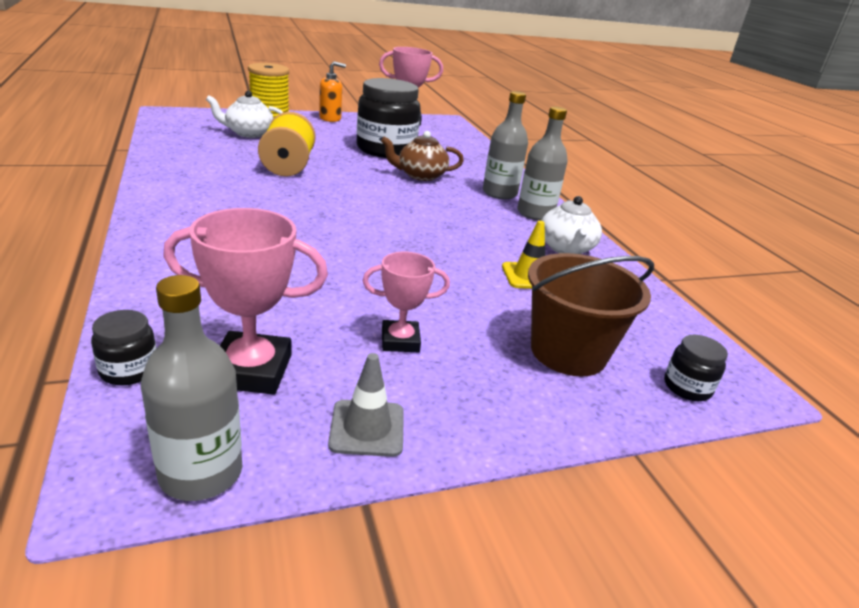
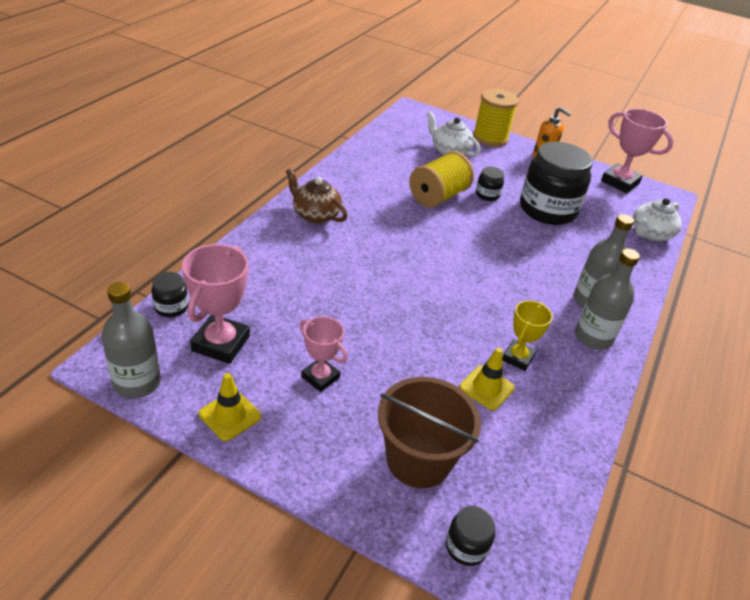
camera: 45 degrees right, 10 degrees up
(251, 370) = (220, 343): pink trophy -> pink trophy turned 60 degrees clockwise
(327, 153) = (487, 195): none -> black jar
(367, 428) = (230, 415): grey traffic cone -> yellow traffic cone
(420, 175) = (539, 250): brown teapot -> brown teapot (315, 215)
(515, 247) = (518, 358): none -> yellow trophy
(566, 248) = (565, 384): white teapot -> white teapot (650, 234)

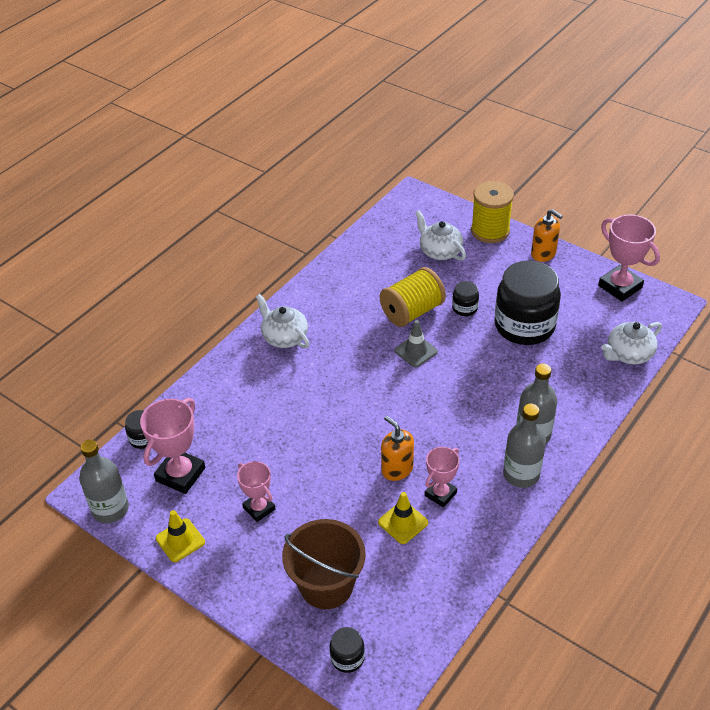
camera: 15 degrees right, 5 degrees up
(315, 215) = (284, 337): brown teapot -> white teapot
(451, 228) = (416, 351): none -> grey traffic cone
(464, 334) = (397, 469): none -> orange soap dispenser
(518, 358) = (440, 494): yellow trophy -> pink trophy

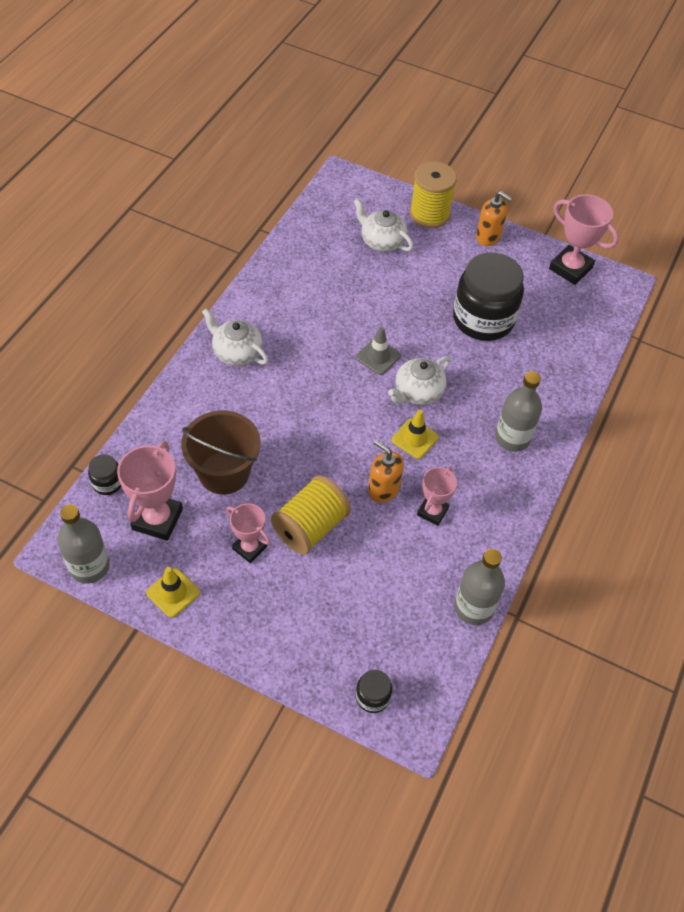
camera: 15 degrees left, 10 degrees up
(326, 585) = (336, 623): brown bucket -> brown bucket (224, 472)
(403, 522) = (400, 546): yellow traffic cone -> yellow traffic cone (414, 439)
(412, 312) = (365, 312): yellow spool -> yellow spool (310, 527)
(464, 308) = (419, 304): black jar -> none
(521, 474) = (508, 482): grey bottle -> grey bottle (473, 607)
(628, 354) = (590, 342): white teapot -> white teapot (417, 392)

